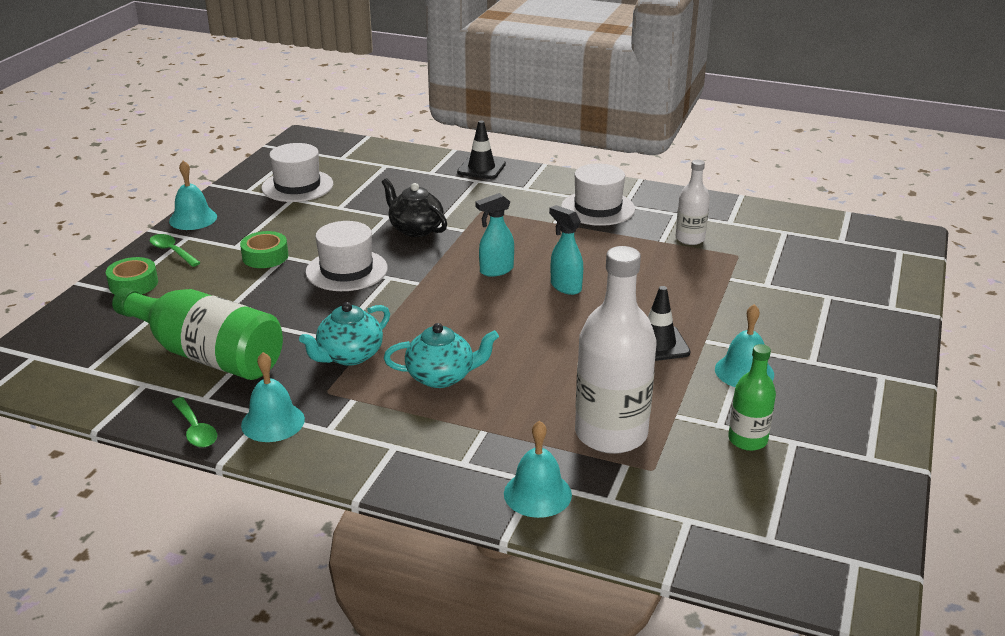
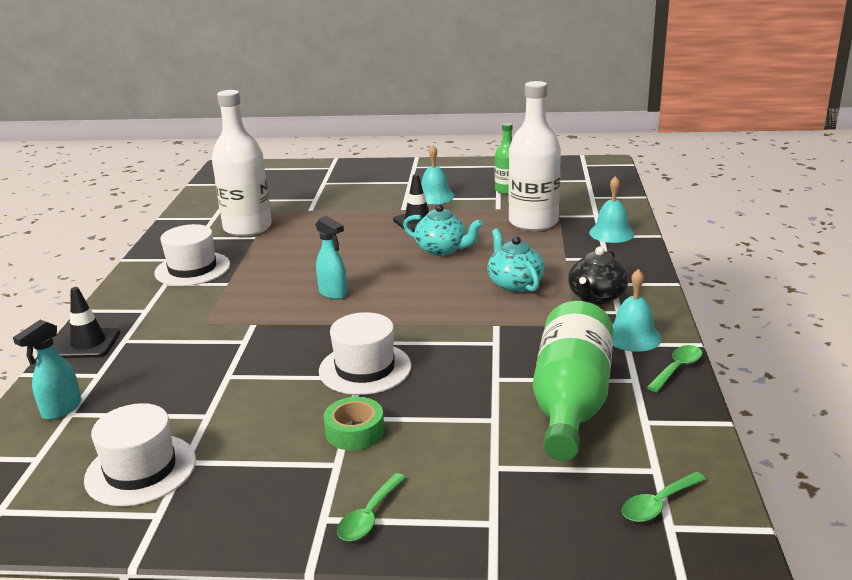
camera: 105 degrees left, 5 degrees down
(57, 358) = (658, 504): none -> green spoon
(133, 284) = (468, 515): green tape -> none
(193, 219) = (264, 536): turquoise bell -> none
(349, 356) = (516, 328): turquoise teapot -> turquoise teapot (442, 250)
(415, 229) = (257, 351): black teapot -> black teapot (596, 297)
(565, 287) = (350, 261): turquoise spray bottle -> turquoise spray bottle (61, 409)
(690, 239) = (247, 228): white bottle -> white bottle, size x1.88

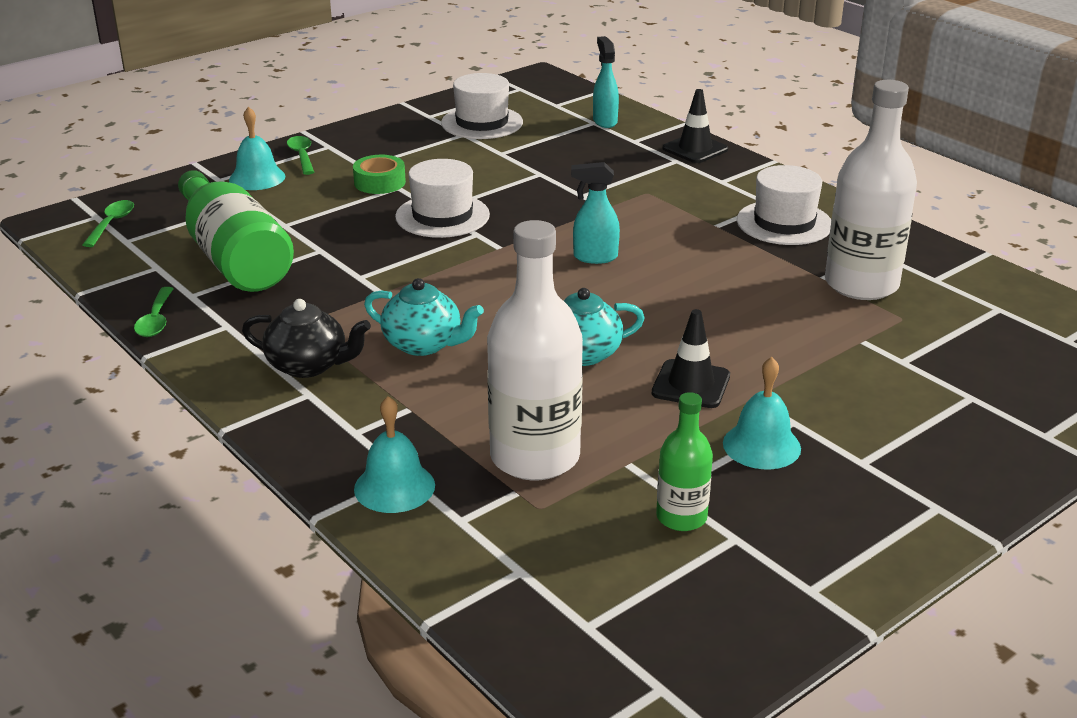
camera: 135 degrees right, 5 degrees up
(596, 297) = (309, 365): black teapot -> black teapot turned 120 degrees clockwise
(632, 336) = (226, 335): turquoise bell -> turquoise bell (257, 178)

